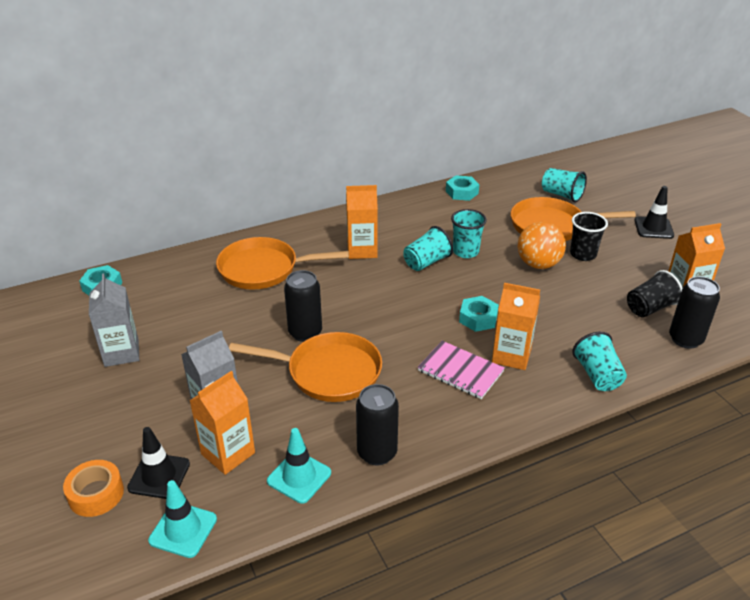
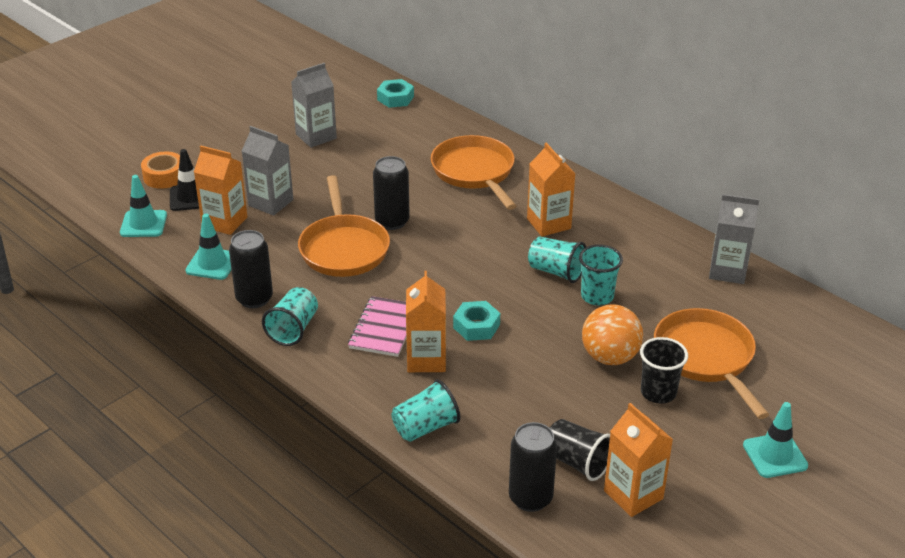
camera: 70 degrees right, 0 degrees up
(462, 192) = (727, 271): turquoise nut -> grey carton
(562, 195) = (793, 358): turquoise cup -> turquoise cup (293, 329)
(653, 228) = (775, 455): black traffic cone -> turquoise traffic cone

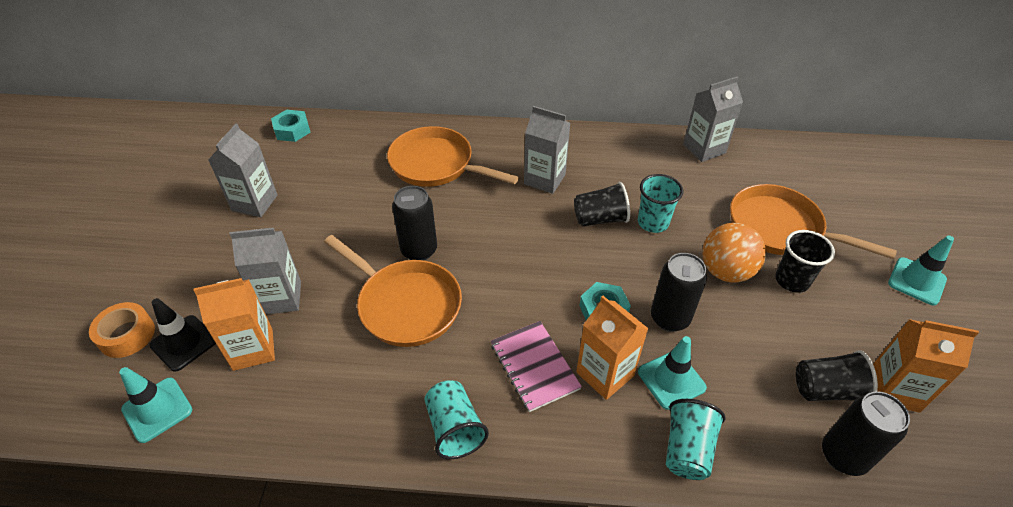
camera: 40 degrees left, 10 degrees up
(212, 264) = (289, 408): turquoise traffic cone -> turquoise traffic cone (671, 380)
(254, 299) = (378, 420): black can -> black can (669, 318)
(548, 224) = (544, 179): orange carton -> grey carton
(556, 272) = (600, 219): turquoise cup -> black cup

